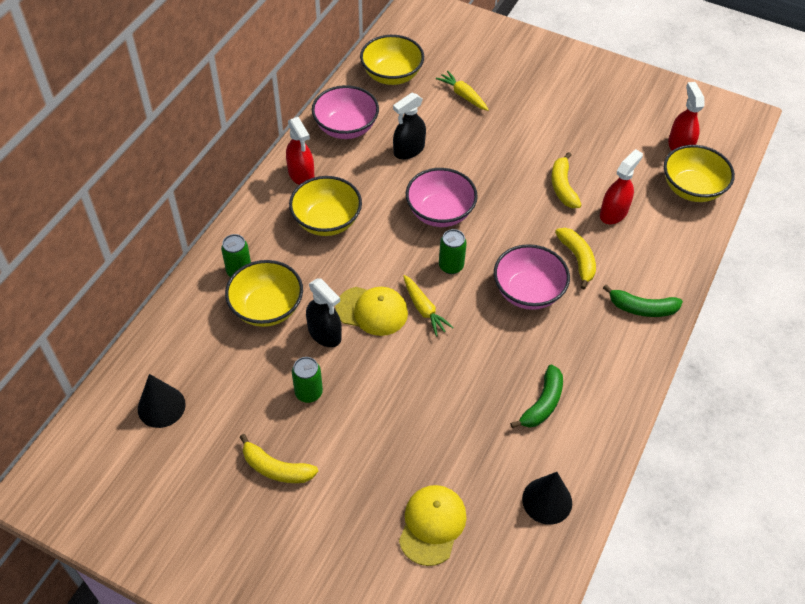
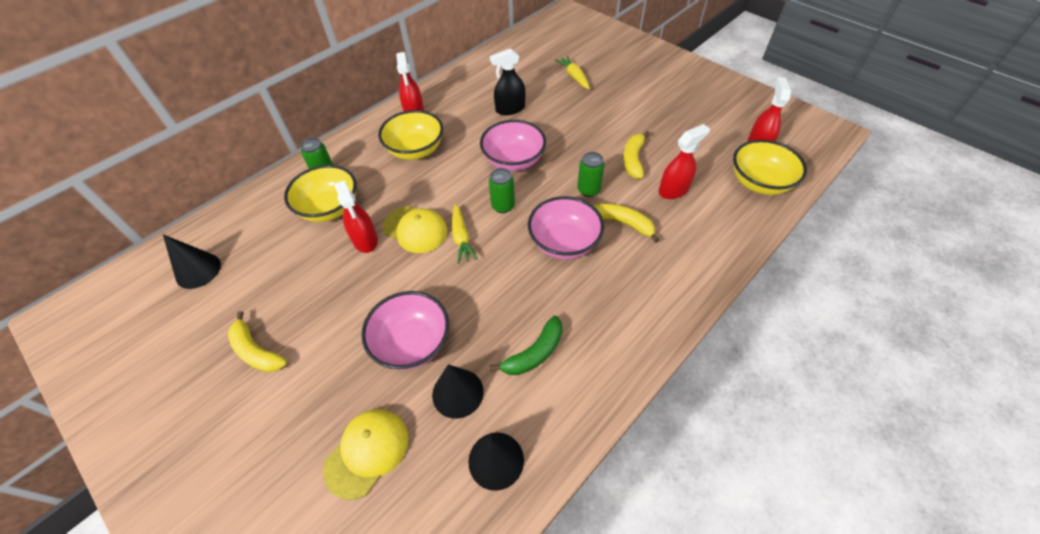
camera: 20 degrees right, 0 degrees up
(308, 393) = (323, 288): green can -> green can (588, 190)
(324, 334) = (365, 240): black spray bottle -> red spray bottle
(346, 128) = (467, 85): pink bowl -> pink bowl (412, 343)
(392, 75) = (522, 54): yellow bowl -> none
(489, 455) = (457, 393): none -> black cone
(577, 259) = (623, 223): yellow banana -> yellow banana turned 60 degrees counterclockwise
(642, 308) = (672, 282): green banana -> none

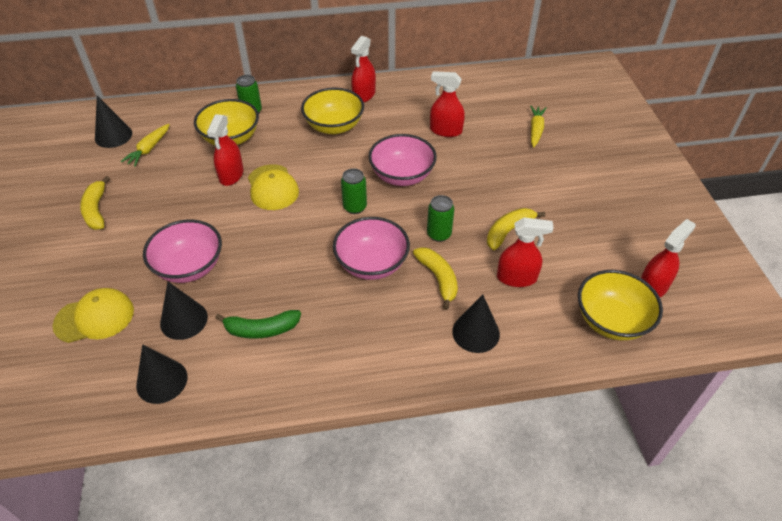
camera: 35 degrees right, 5 degrees down
(461, 238) = (298, 213): yellow carrot -> yellow carrot (149, 149)
(510, 109) = (445, 130): black spray bottle -> red spray bottle
(690, 246) = (476, 332): none -> black cone

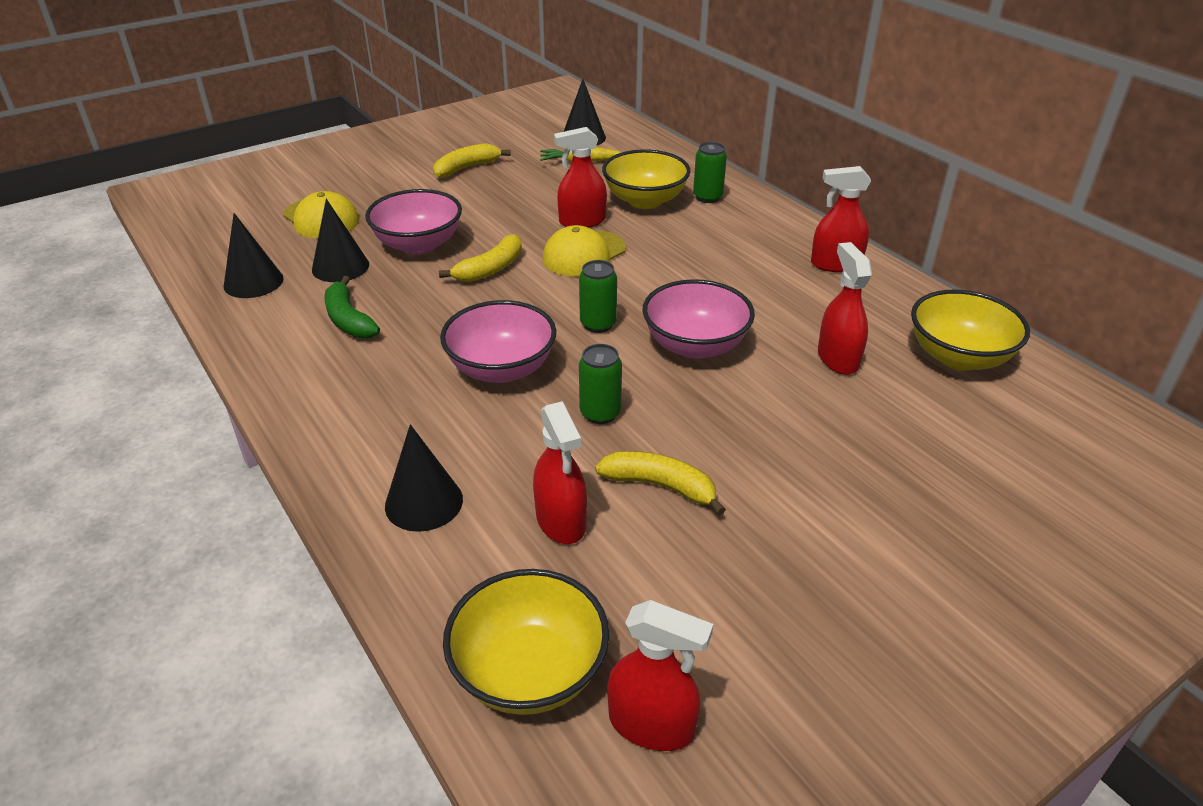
camera: 65 degrees right, 10 degrees down
(334, 126) = (742, 261): yellow bowl -> yellow bowl (958, 357)
(438, 278) = (510, 436): yellow banana -> yellow banana (490, 269)
(535, 130) = (950, 458): yellow carrot -> none

